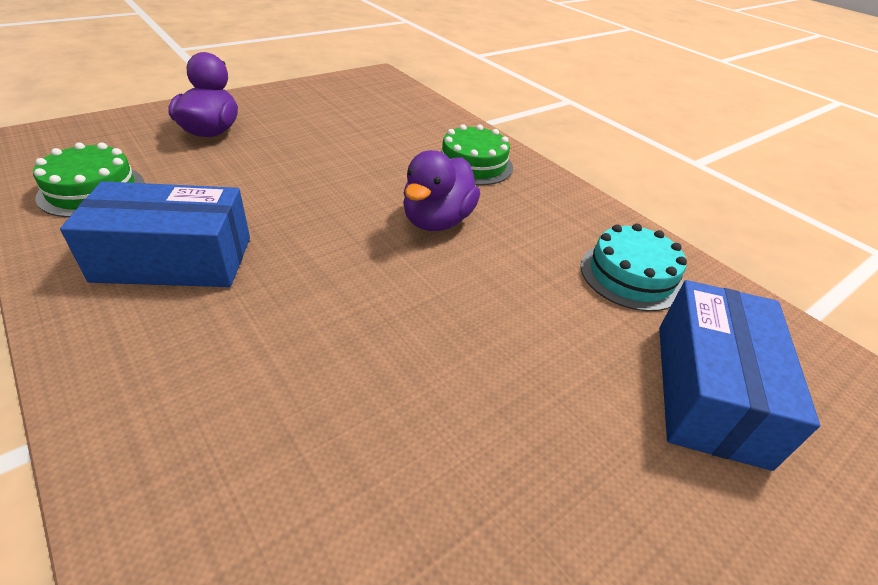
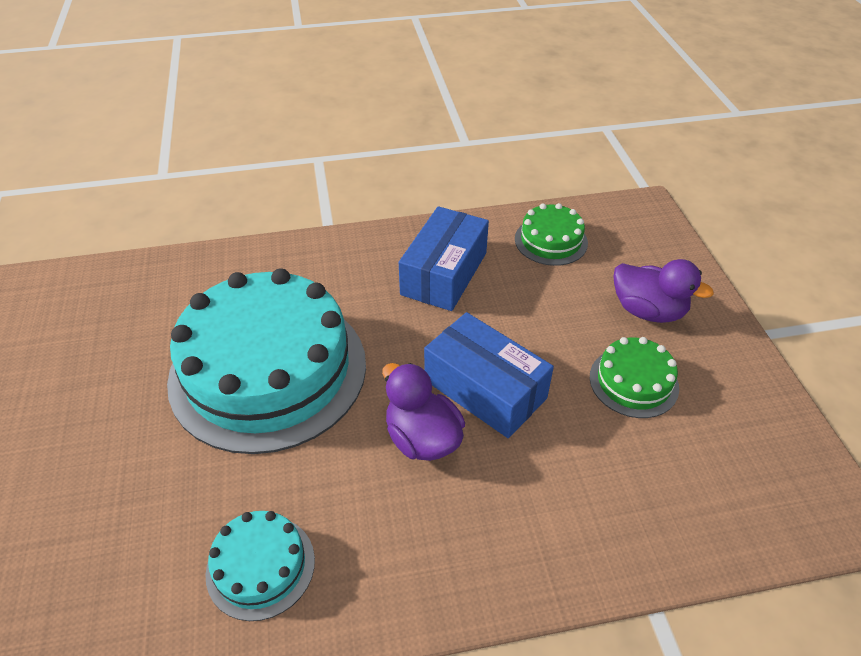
camera: 120 degrees right, 5 degrees up
(429, 368) = (268, 370): none -> turquoise cake
(473, 164) = (522, 523): green cake -> green cake (633, 382)
(709, 391) = (128, 527): blue box -> blue box (485, 389)

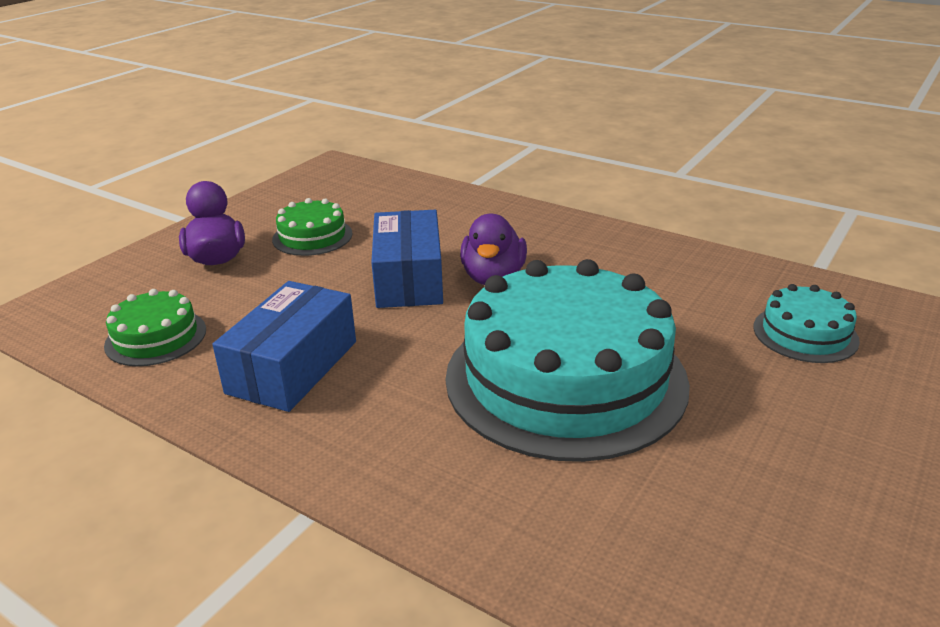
camera: 135 degrees left, 15 degrees down
(260, 566) = (675, 276): turquoise cake -> turquoise cake (805, 333)
(444, 273) = (293, 367): blue box -> blue box turned 45 degrees counterclockwise

